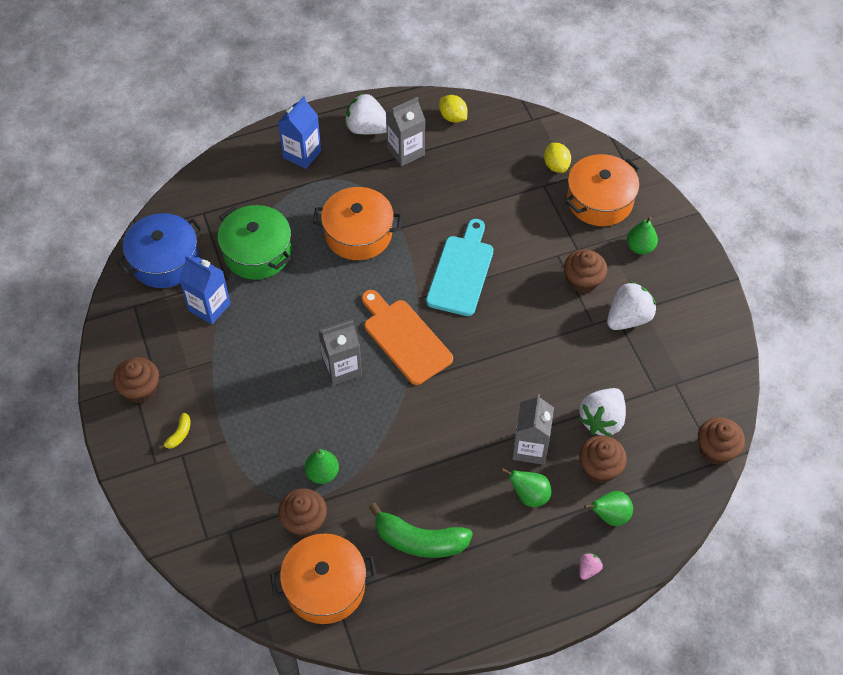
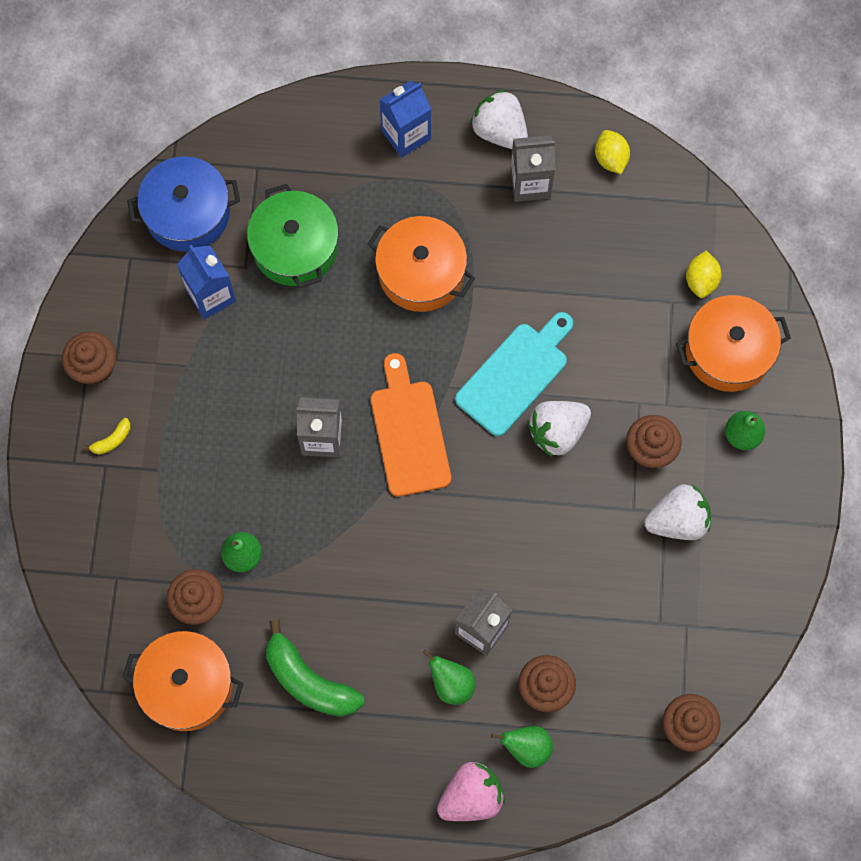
camera: 25 degrees right, 15 degrees up
(588, 569) = (471, 797): pink strawberry -> pink strawberry, size x2.14
(602, 420) = (579, 632): white strawberry -> white strawberry (557, 432)

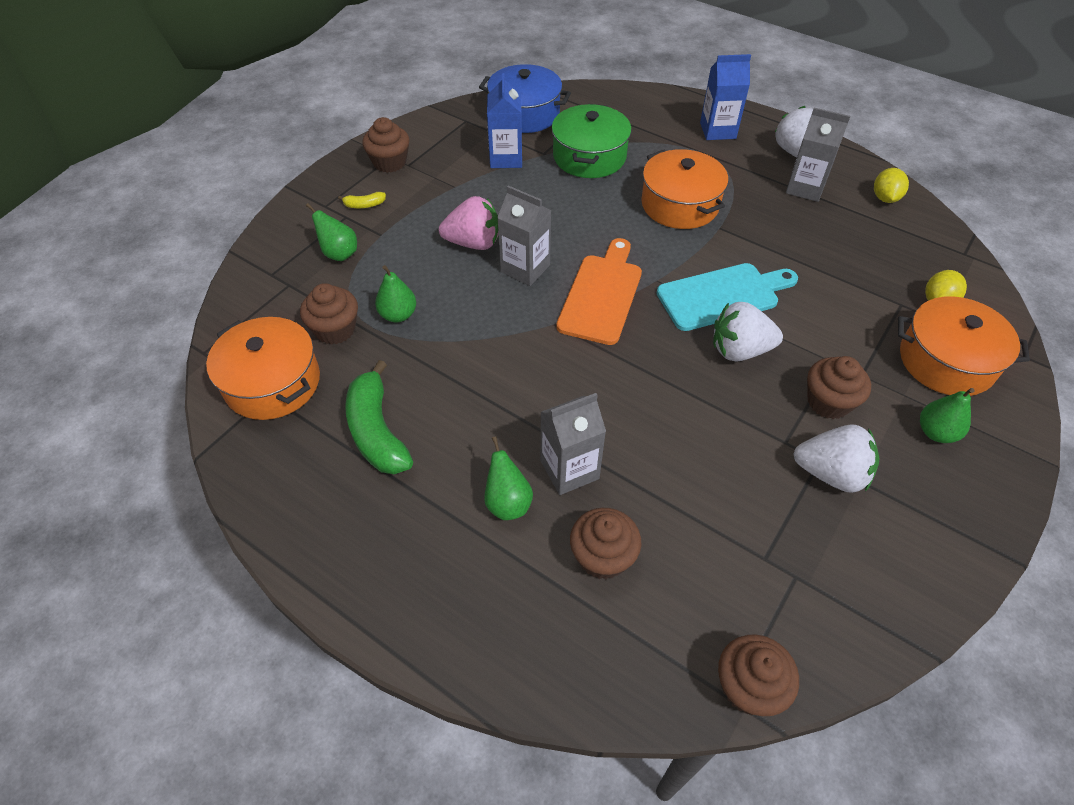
camera: 30 degrees right, 20 degrees down
(471, 797) = (454, 623): pink strawberry -> pink strawberry (473, 243)
(527, 748) = (546, 606): green pear -> green pear (339, 254)

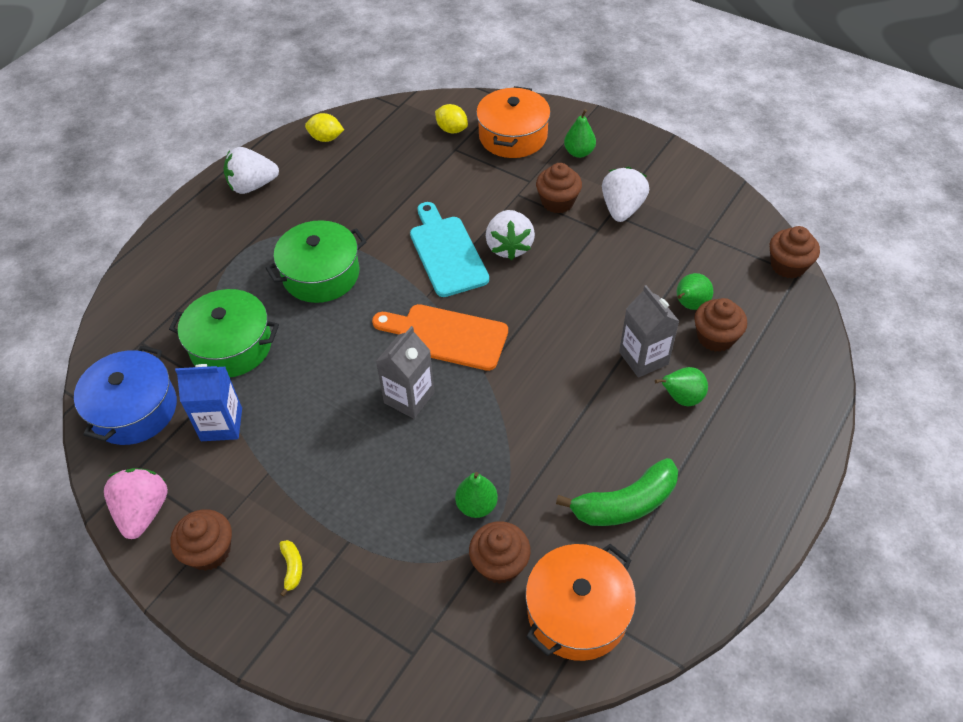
camera: 90 degrees left, 0 degrees up
(339, 254) = (379, 581): green pear -> green pear (689, 305)
(473, 243) = (368, 446): pink strawberry -> pink strawberry (143, 511)
(680, 204) = (321, 274): orange pot -> green pot
(717, 130) = (205, 238): blue carton -> none
(805, 188) = (306, 185): grey carton -> none

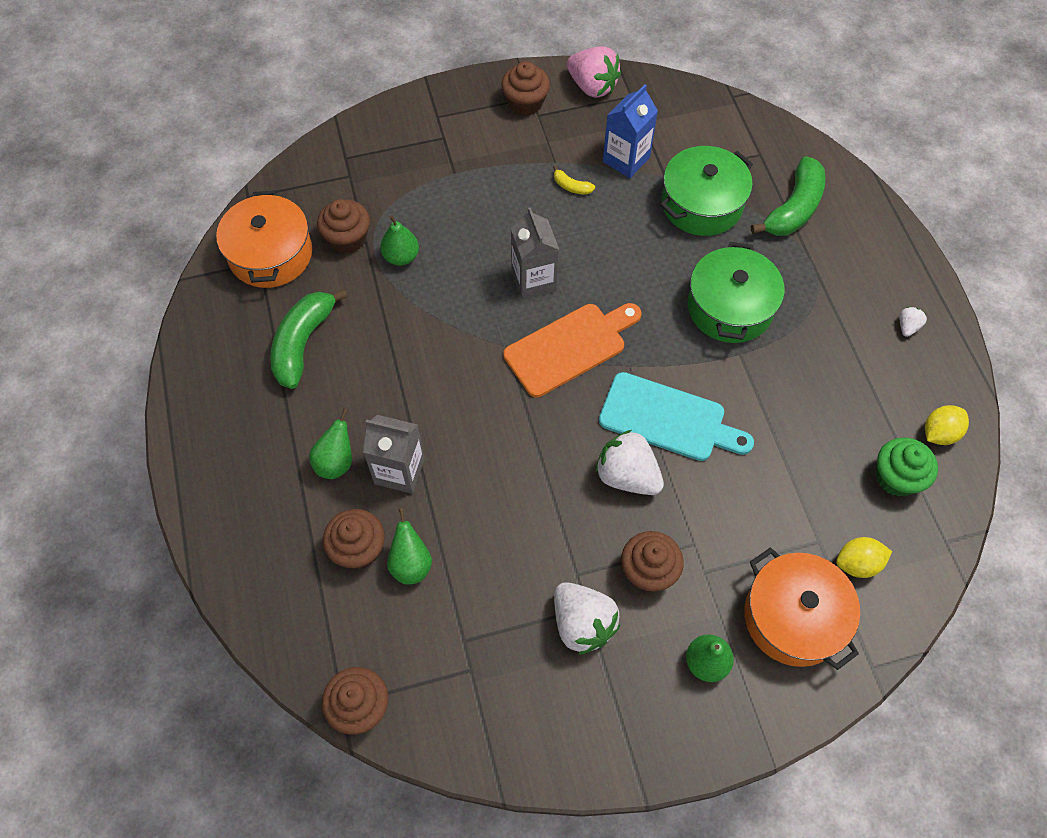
camera: 130 degrees right, 10 degrees up
(134, 409) = (691, 120): blue pot -> none
(188, 292) = (794, 208): none -> green banana
(252, 186) = (907, 327): white strawberry -> white strawberry, size x0.47
(292, 568) = (467, 135): yellow banana -> yellow banana (571, 186)
(377, 140) = (896, 477): none -> green cupcake

